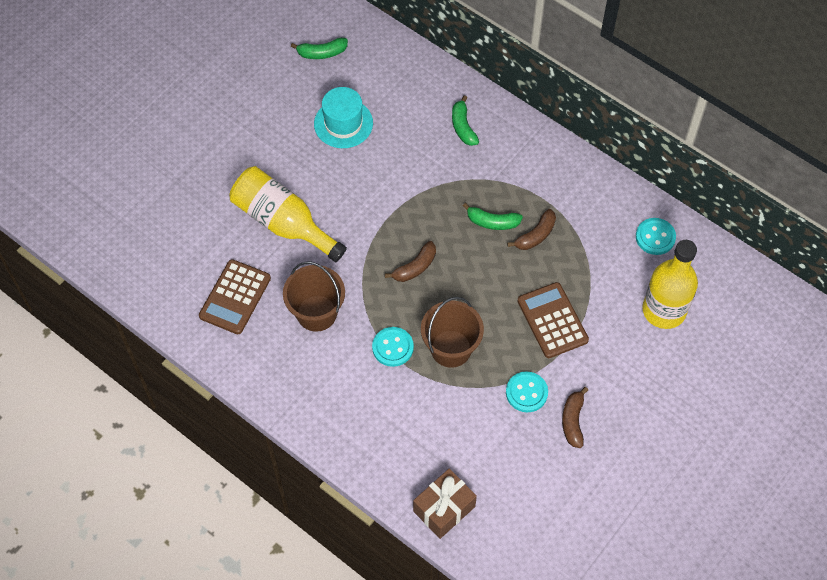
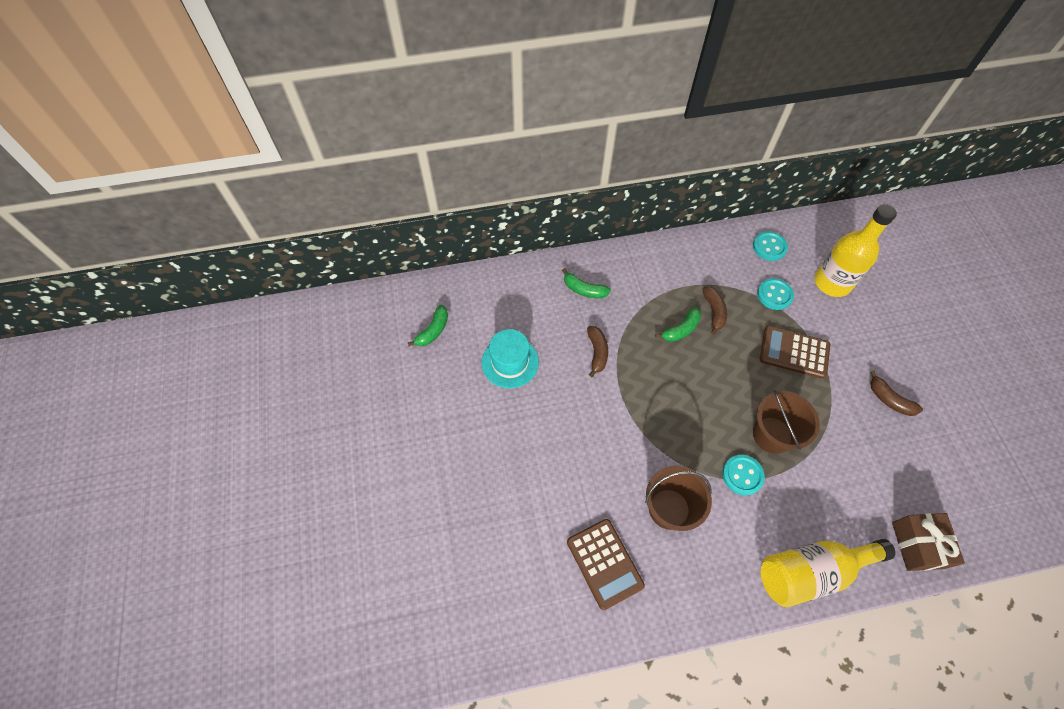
camera: 50 degrees left, 0 degrees up
(283, 223) = (563, 472): yellow bottle -> yellow bottle (811, 572)
(415, 267) = (681, 407): brown banana -> brown banana (597, 352)
(526, 392) = (845, 412): turquoise button -> turquoise button (774, 295)

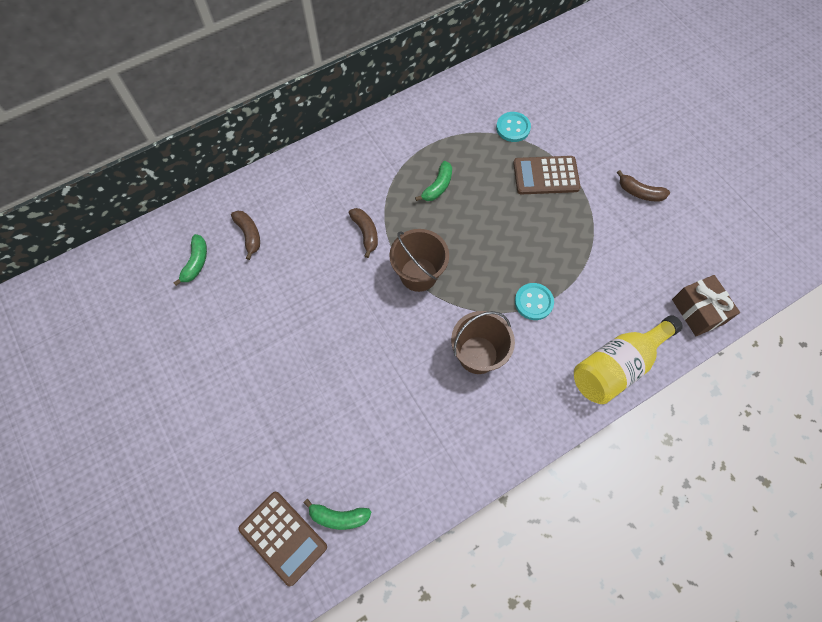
camera: 20 degrees left, 5 degrees up
(510, 362) = (284, 269): turquoise hat -> none
(584, 289) = (333, 176): green banana -> green banana (338, 517)
(604, 563) = (435, 424): brown calculator -> brown calculator (283, 537)
(714, 312) = (463, 160): brown banana -> brown banana (249, 235)
(769, 247) = (495, 84): turquoise button -> none
(772, 435) = (549, 257): brown bucket -> brown bucket (418, 274)
(832, 282) = (560, 101): yellow bottle -> none

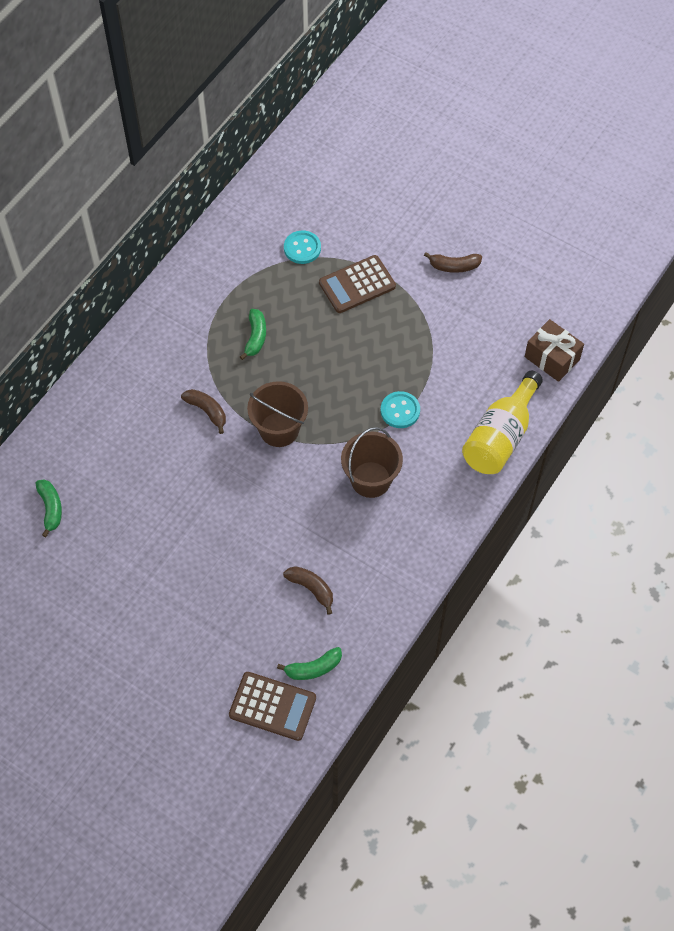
camera: 25 degrees left, 5 degrees down
(249, 235) = (90, 460): brown banana -> brown banana (311, 589)

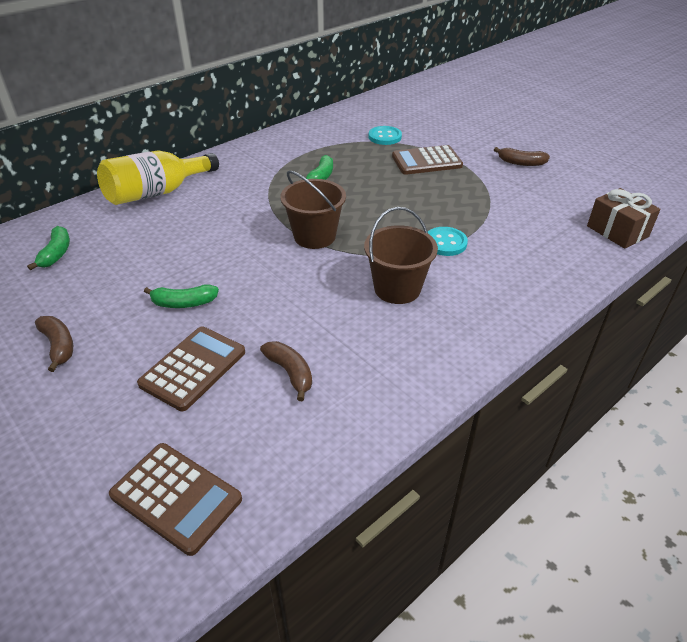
camera: 15 degrees right, 20 degrees down
(207, 411) = (251, 214): brown banana -> brown banana (59, 346)
(236, 603) = (193, 368): none -> brown calculator
(313, 668) = (254, 462): green banana -> green banana (183, 303)
(500, 436) = (555, 279): yellow bottle -> yellow bottle (158, 193)

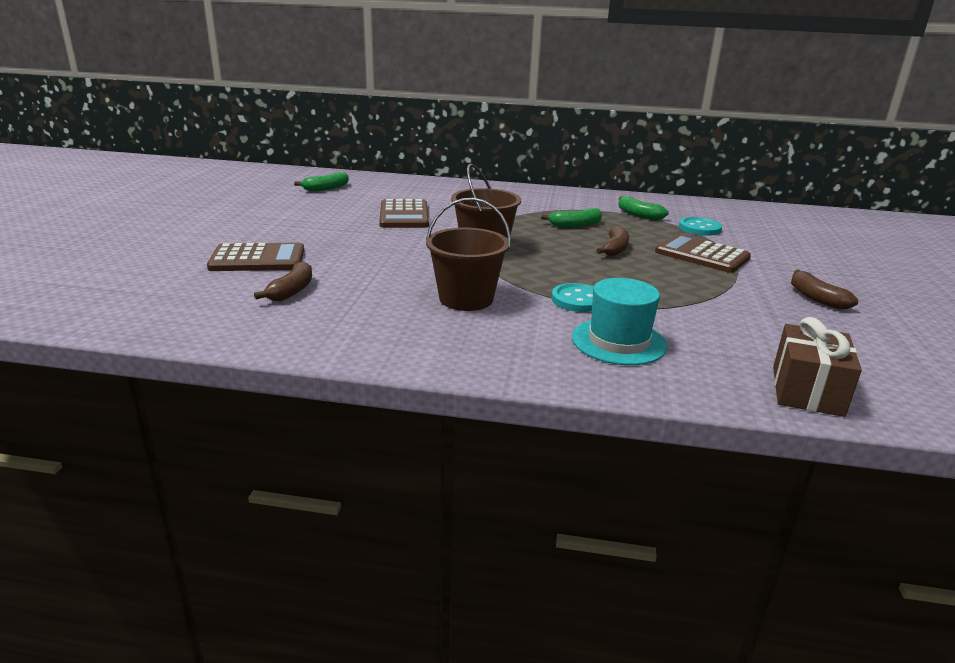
camera: 50 degrees right, 15 degrees down
(59, 346) = (234, 219): brown banana -> brown banana (614, 249)
(158, 193) = (442, 189): yellow bottle -> none
(176, 497) = (119, 295): brown calculator -> brown calculator (404, 215)
(183, 303) = (326, 234): green banana -> green banana (638, 215)
(516, 259) = (618, 341): none -> turquoise hat

